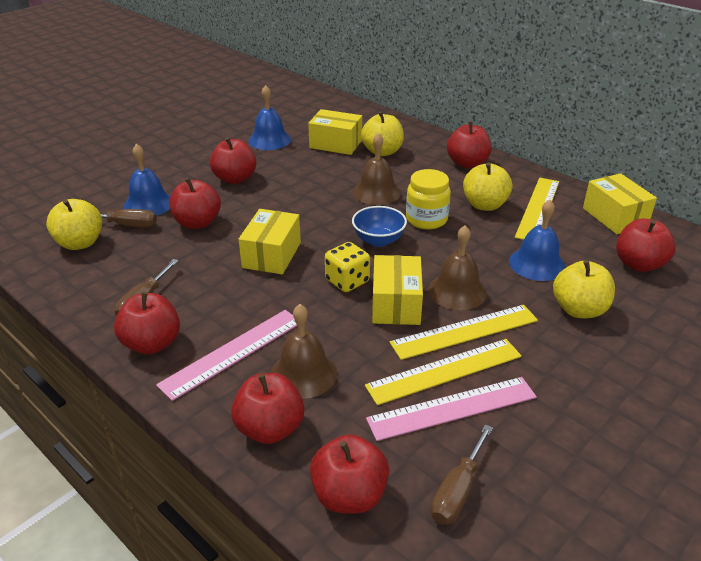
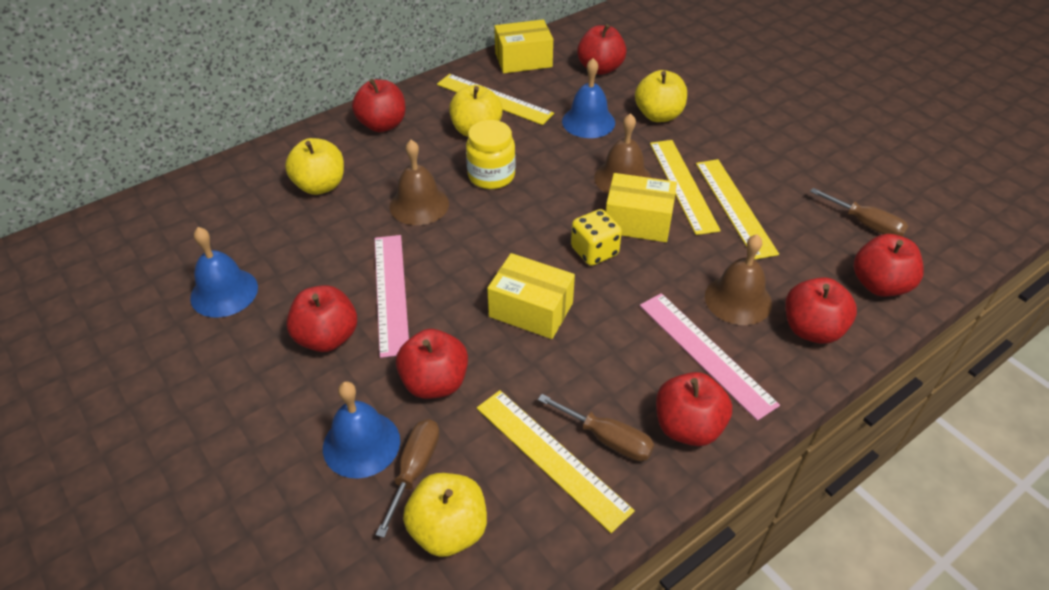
camera: 80 degrees left, 10 degrees up
(130, 277) = (551, 458): none -> yellow ruler
(335, 144) = (275, 225): yellow box -> none
(378, 240) = (523, 218): blue bowl -> none
(452, 408) = (780, 211): pink ruler -> pink ruler (391, 293)

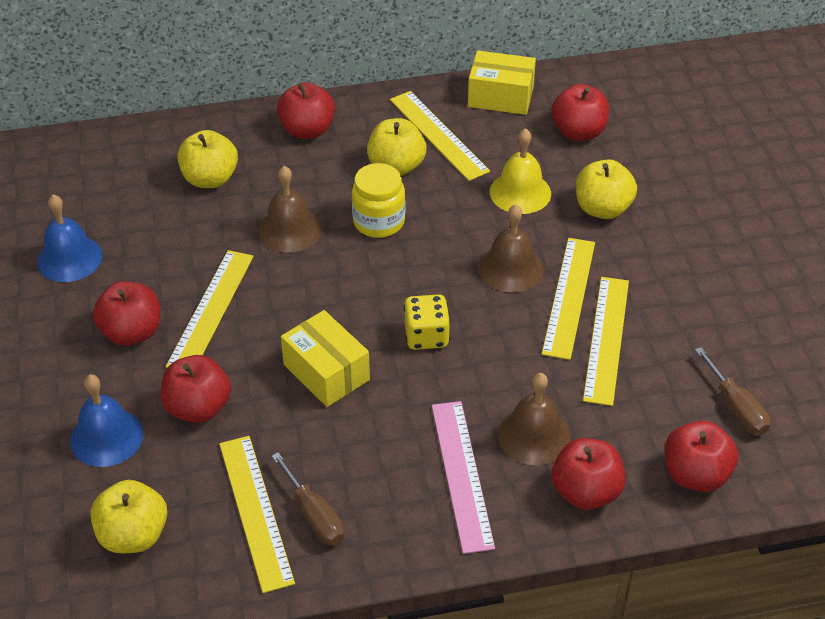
camera: 25 degrees right, 0 degrees up
(391, 293) = (211, 310): pink ruler -> yellow ruler
(414, 470) = (136, 476): brown screwdriver -> none
(588, 122) = (520, 192): blue bell -> yellow bell
(638, 222) = (492, 320): yellow box -> none
(688, 427) = (394, 534): red apple -> none

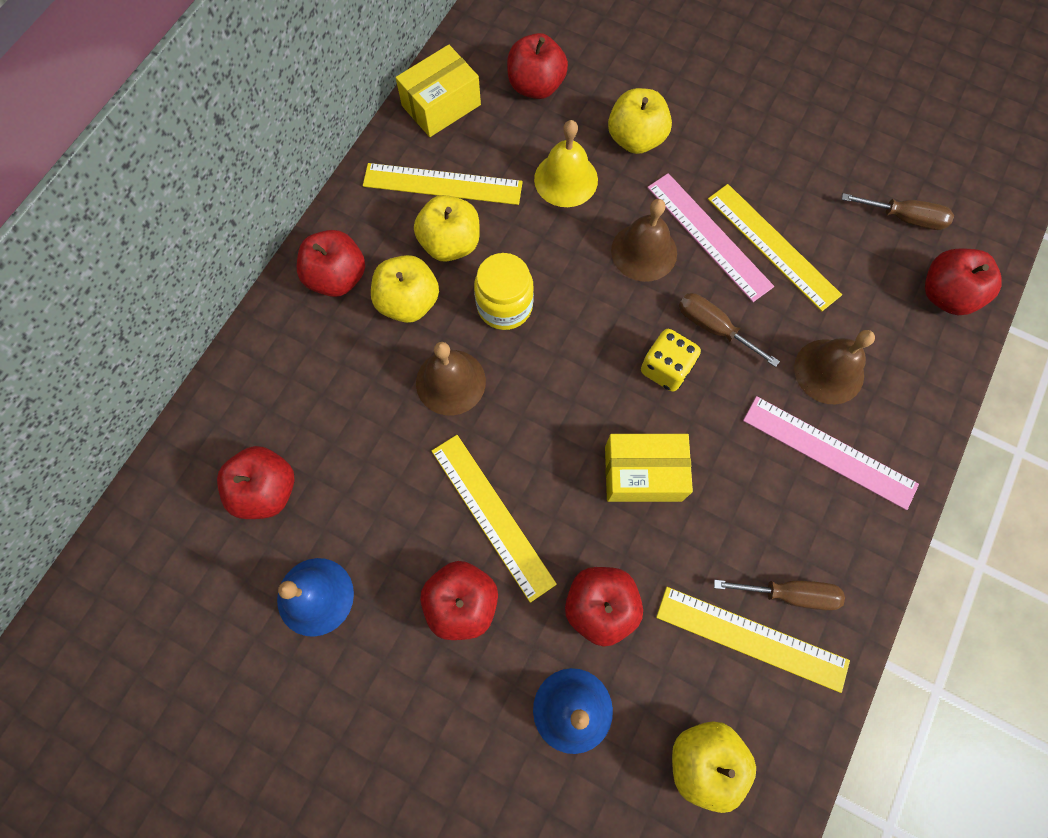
camera: 50 degrees left, 25 degrees up
(210, 179) = (323, 401): yellow apple -> yellow apple (408, 302)
(492, 344) = (713, 328): none -> brown screwdriver
(569, 297) = (709, 236): yellow ruler -> pink ruler
(585, 492) = (909, 379): red apple -> red apple (266, 490)

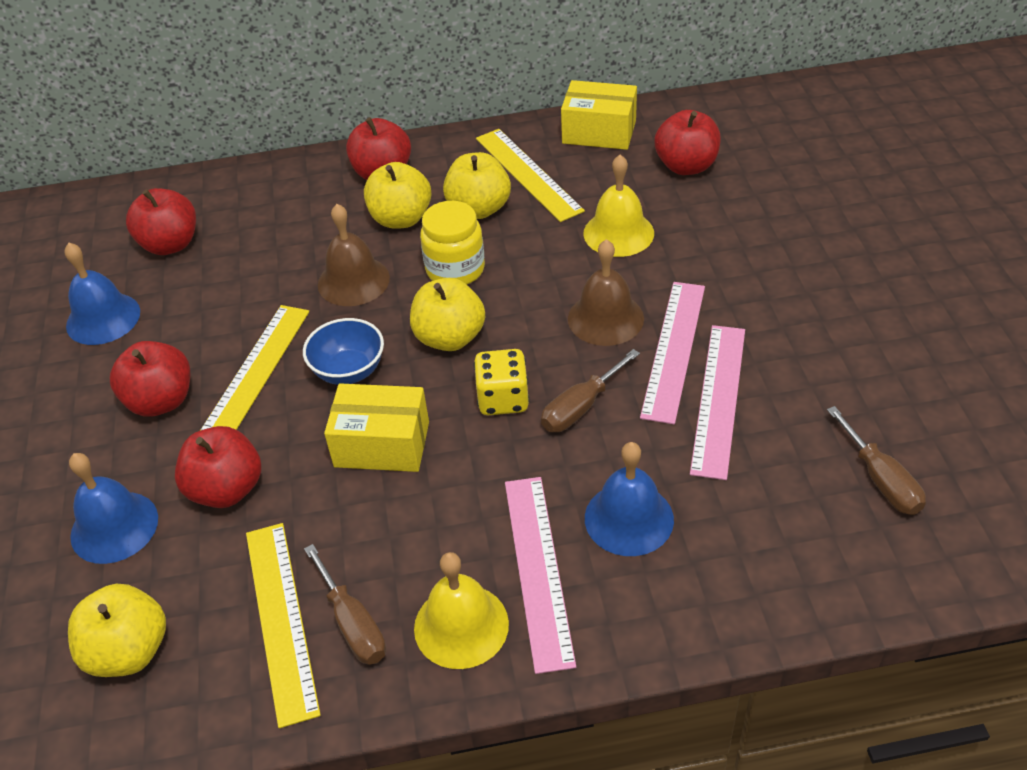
camera: 55 degrees right, 25 degrees down
(549, 448) = (349, 371): none -> blue bowl
(635, 139) = (713, 248): yellow apple -> yellow apple (450, 338)
(643, 473) = (382, 444): yellow box -> yellow box turned 45 degrees counterclockwise
(713, 328) = (581, 407): brown screwdriver -> brown screwdriver turned 135 degrees counterclockwise
(773, 246) = (719, 399): yellow ruler -> pink ruler
(829, 371) = (629, 518): brown bell -> blue bell
(839, 528) = (461, 625): none -> yellow bell
(945, 294) = (832, 567): red apple -> none

